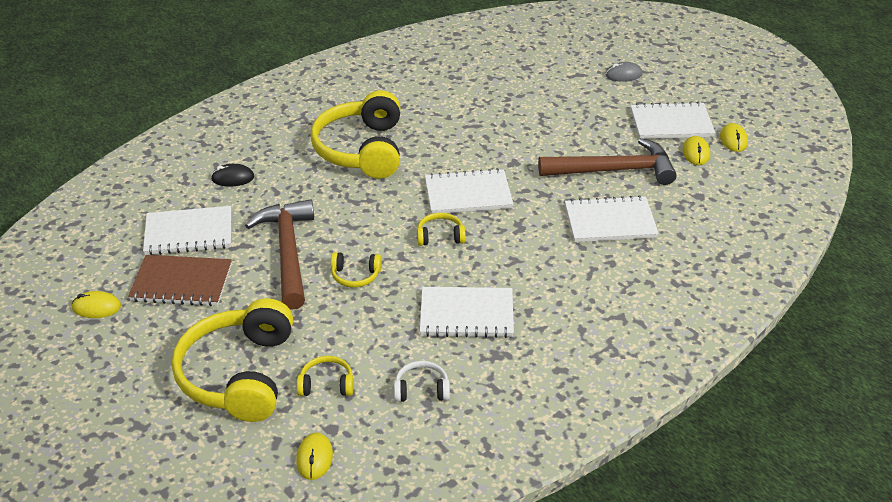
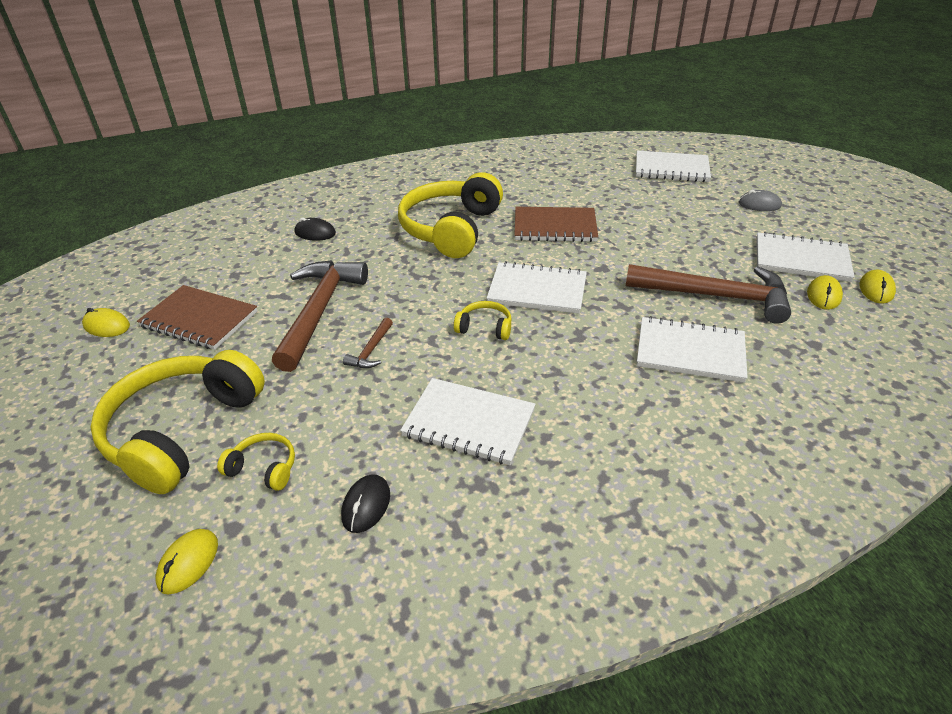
camera: 20 degrees right, 0 degrees up
(189, 233) = (241, 274): white notebook -> white notebook (671, 169)
(355, 276) = (371, 350): yellow headphones -> brown hammer
(421, 389) = (366, 505): white headphones -> black mouse
(455, 130) = (555, 227): none -> brown notebook

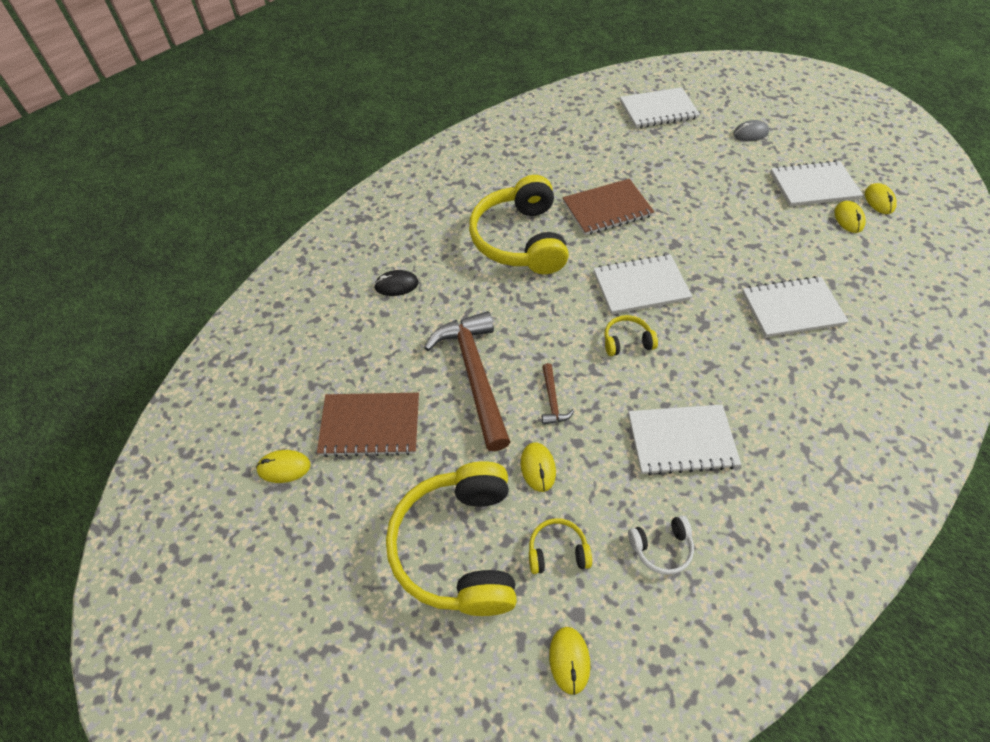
camera: 25 degrees left, 15 degrees up
(309, 396) = (538, 468): none -> yellow mouse
(366, 505) = (661, 548): black mouse -> white headphones
(715, 296) = (776, 245): brown hammer -> none

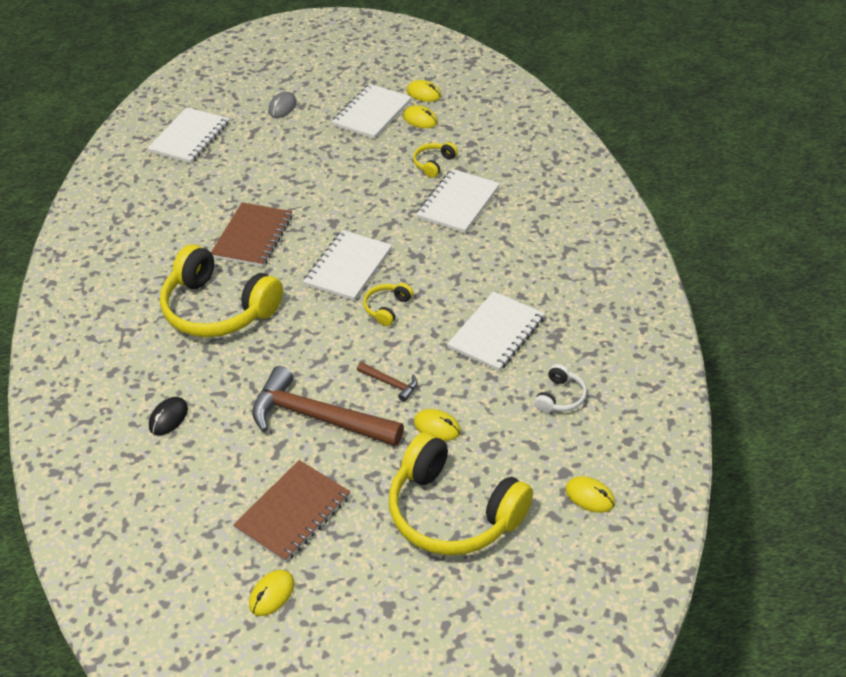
camera: 50 degrees left, 10 degrees down
(557, 551) = (510, 455): yellow headphones -> yellow headphones (434, 164)

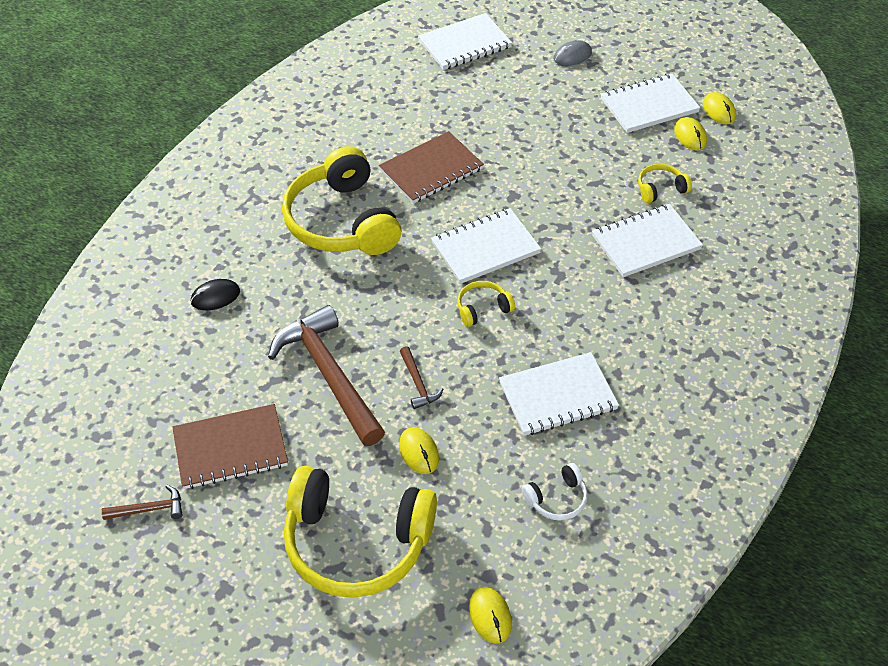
camera: 35 degrees right, 5 degrees up
(272, 594) = (149, 509): yellow mouse -> brown hammer
(453, 512) = (356, 543): yellow headphones -> yellow headphones turned 60 degrees counterclockwise

